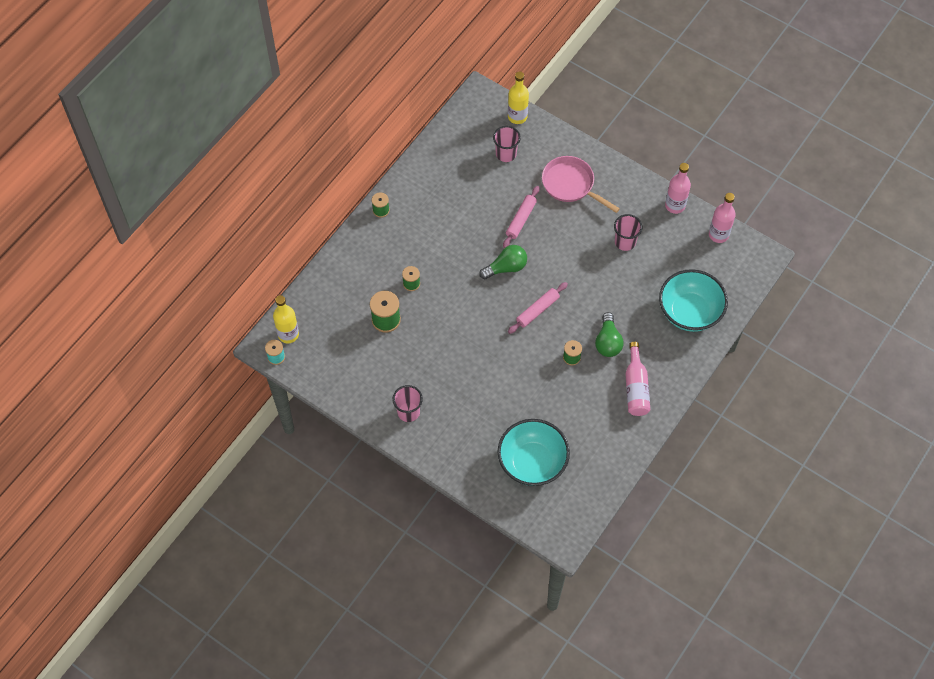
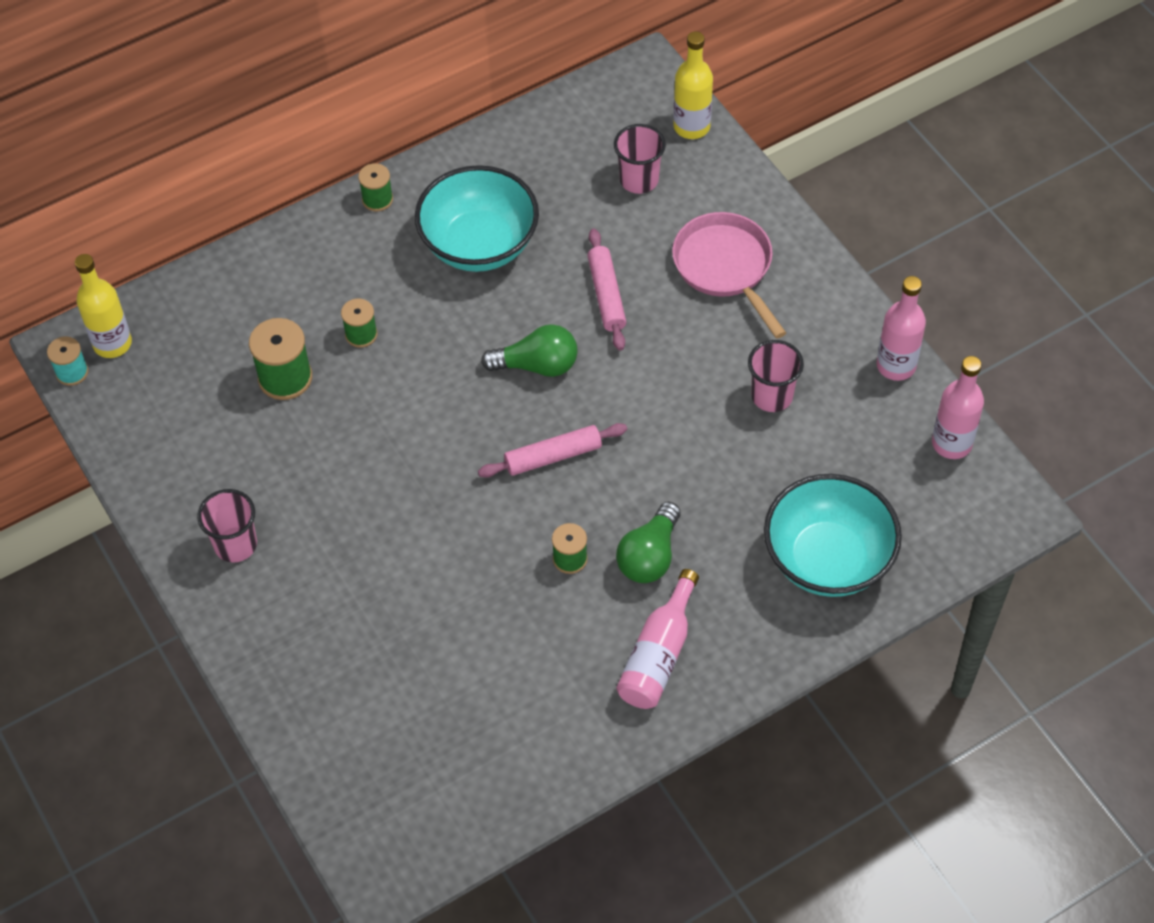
camera: 25 degrees right, 5 degrees down
(521, 219) = (606, 295): pink rolling pin -> pink rolling pin turned 60 degrees counterclockwise
(532, 462) = (400, 715): turquoise bowl -> turquoise bowl (479, 244)

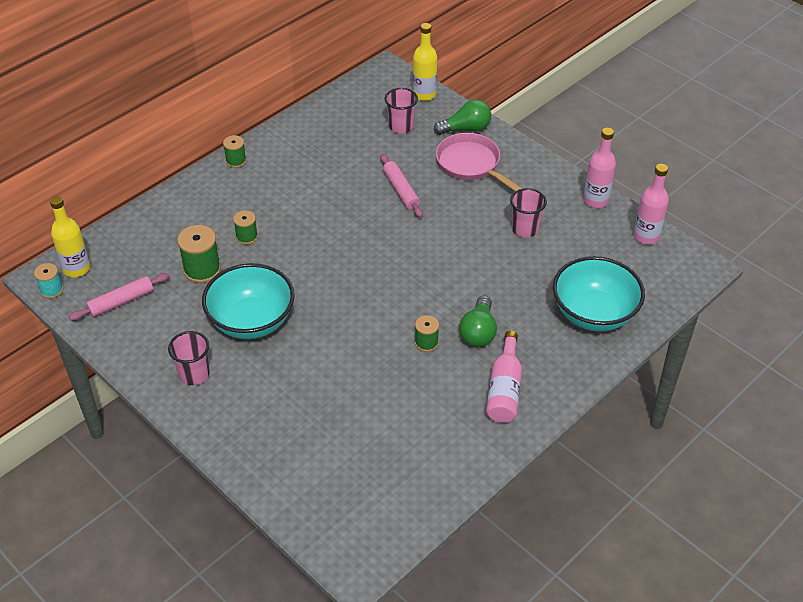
camera: 15 degrees left, 10 degrees down
(479, 244) = (310, 175): turquoise bowl -> turquoise bowl (251, 321)
(537, 365) = (369, 236): green light bulb -> green light bulb (466, 129)
(553, 456) = (395, 285): pink rolling pin -> pink rolling pin (121, 302)

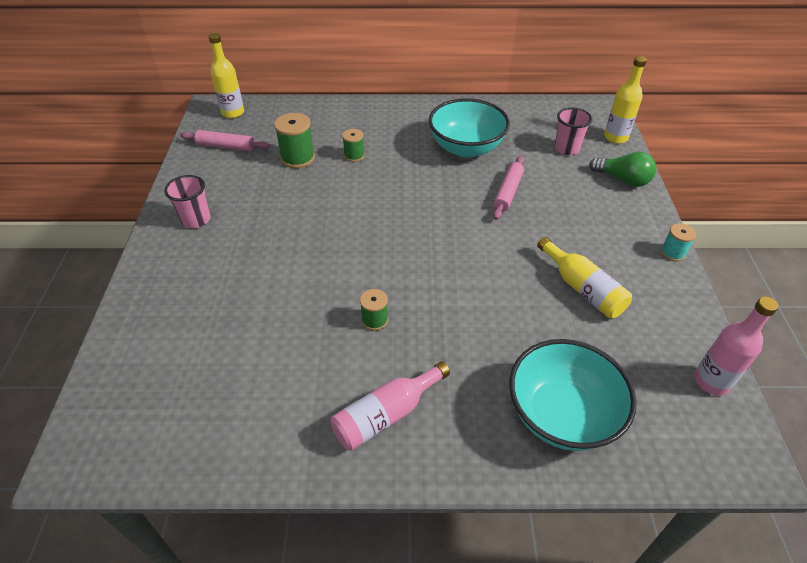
camera: 45 degrees right, 0 degrees up
(52, 290) = (203, 116): turquoise spool -> turquoise spool (672, 253)
(236, 161) = (414, 106): green spool -> none
(251, 321) = (278, 211): turquoise bowl -> turquoise bowl (466, 148)
(471, 164) = (594, 208): pink pan -> none
(478, 332) = (429, 345): green light bulb -> none
(525, 229) = (582, 288): pink cup -> yellow bottle
(595, 200) = (689, 310): pink bottle -> none

